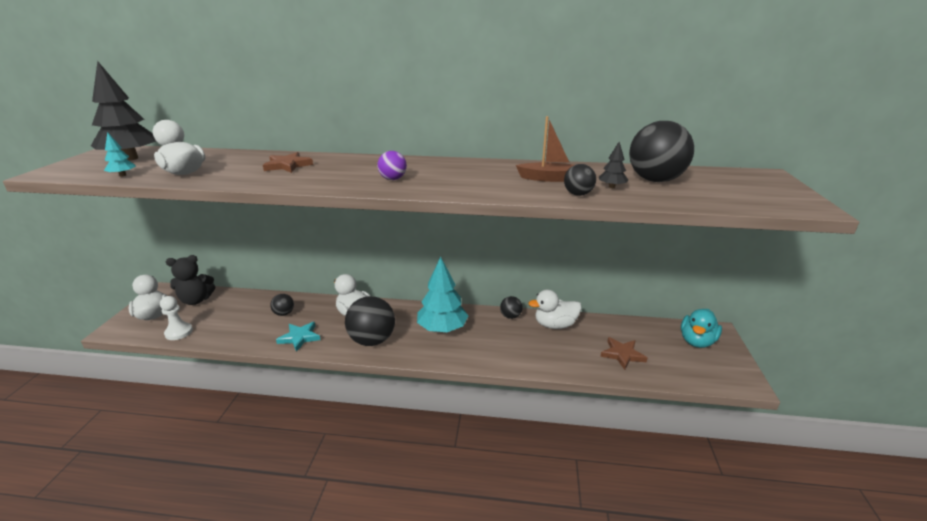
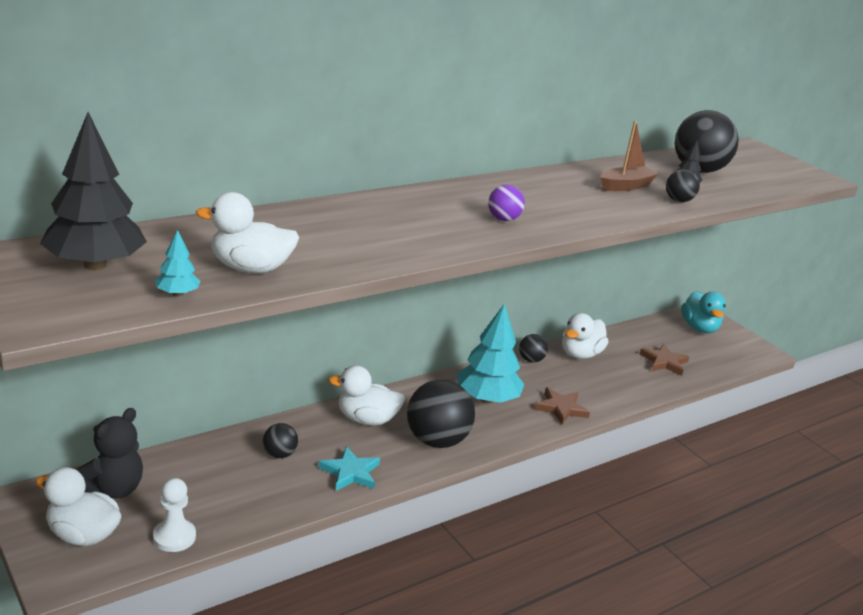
camera: 45 degrees left, 0 degrees up
(287, 165) = (349, 226): brown star -> brown star (561, 408)

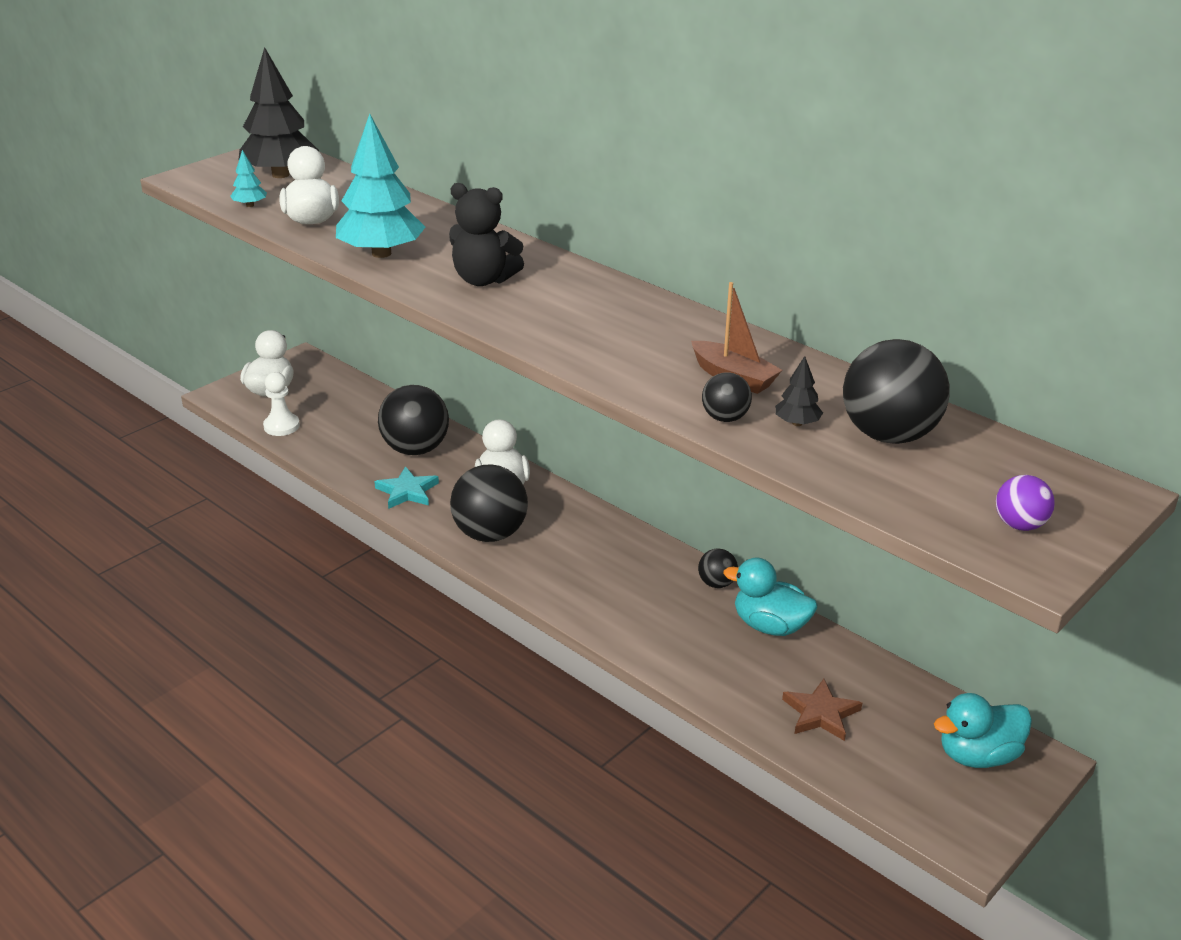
camera: 80 degrees right, 5 degrees up
(112, 489) = (329, 387): black teddy bear -> black teddy bear (483, 280)
(279, 454) = (415, 449): black ball -> black ball, size x2.03
(487, 399) = (597, 558): turquoise tree -> turquoise tree (381, 253)
(503, 219) = (527, 309): purple ball -> purple ball (1019, 525)
(561, 408) = (616, 618): brown star -> none
(580, 354) = (770, 626): white duck -> turquoise duck

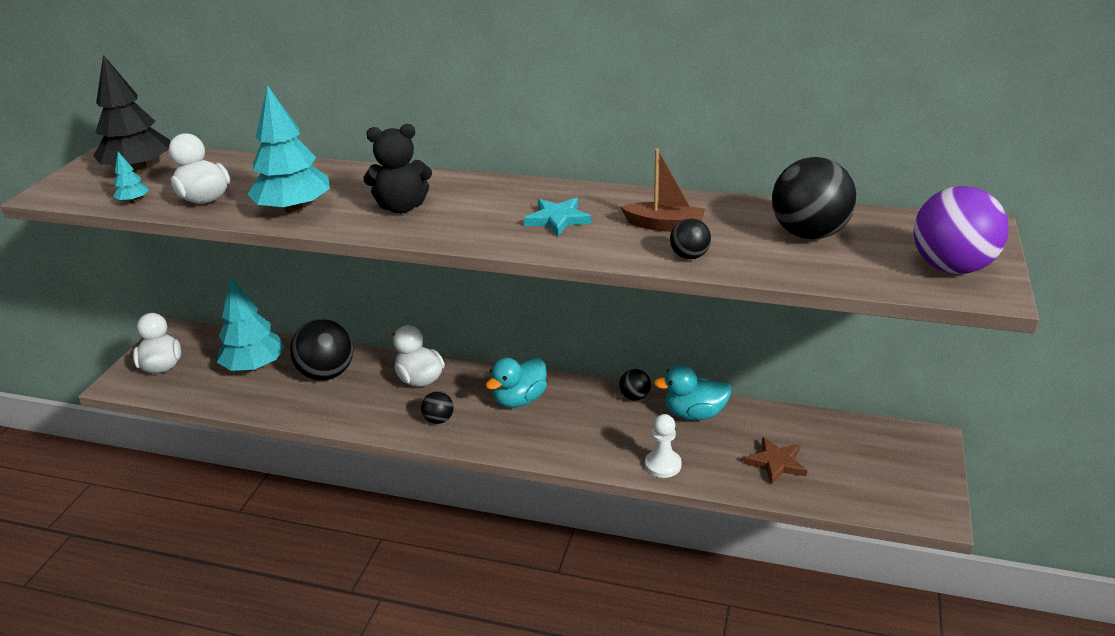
camera: 25 degrees left, 0 degrees up
(281, 426) = (194, 392): white pawn -> white pawn (663, 465)
(353, 419) = (255, 366): none -> turquoise tree
(407, 491) = (345, 409): turquoise star -> turquoise star (557, 219)
(490, 534) = (439, 420): black ball -> black ball, size x0.49
(797, 423) = (741, 244): black tree -> none
(978, 755) = (893, 451): turquoise duck -> turquoise duck (519, 400)
(1019, 525) = (951, 267): purple ball -> purple ball, size x2.03

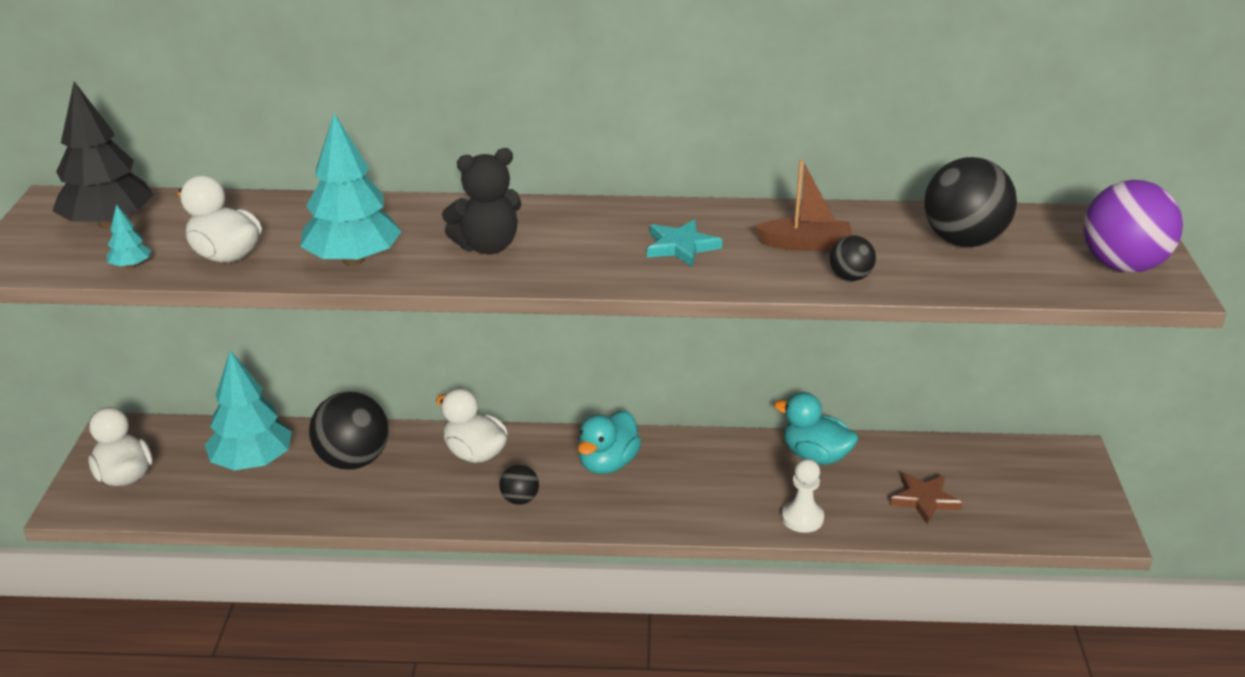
camera: 15 degrees left, 0 degrees up
(635, 397) = (741, 444): black ball -> none
(694, 414) = (815, 456): turquoise duck -> turquoise duck turned 45 degrees clockwise

